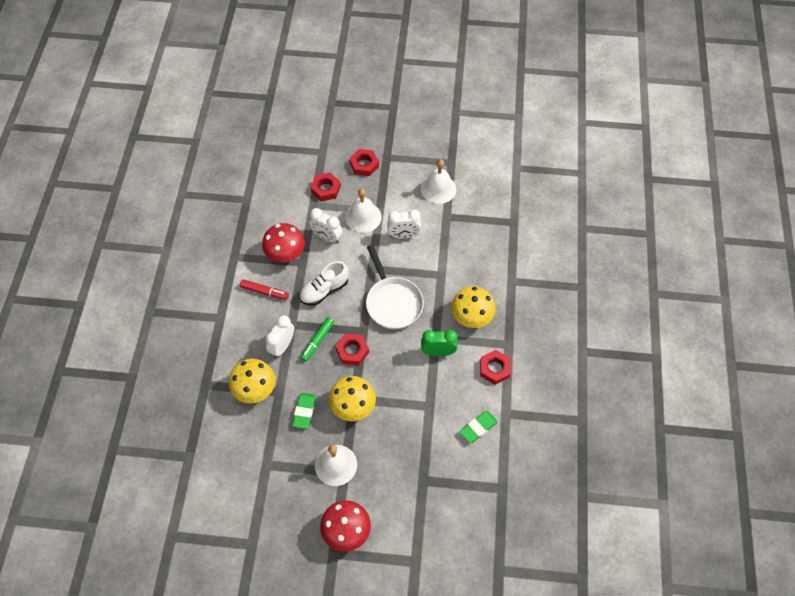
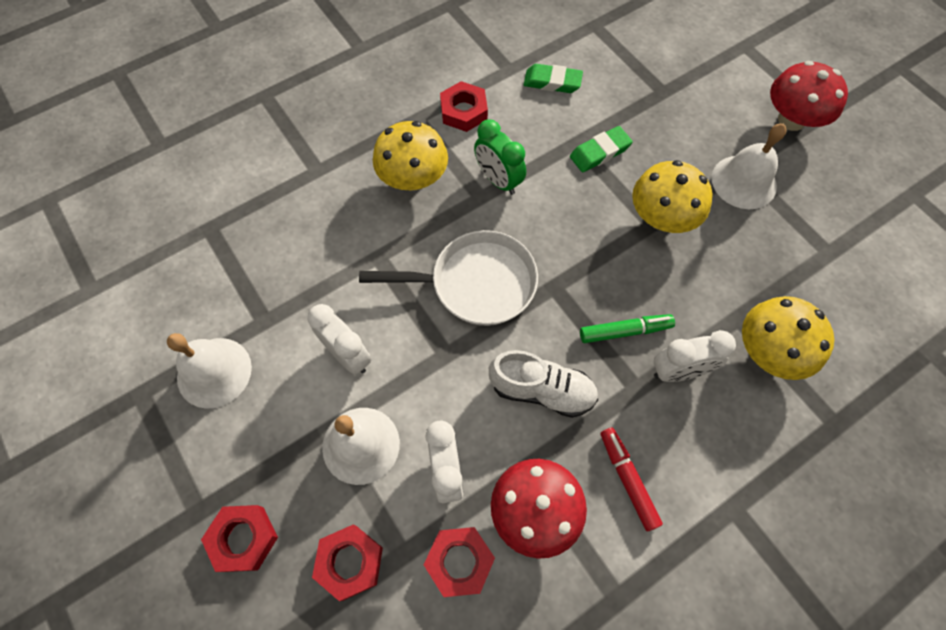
camera: 130 degrees left, 5 degrees up
(304, 411) = (727, 265): green eraser -> green eraser (600, 152)
(352, 351) = (594, 276): red nut -> red nut (459, 561)
(392, 302) = (476, 283): white pan -> white pan turned 60 degrees clockwise

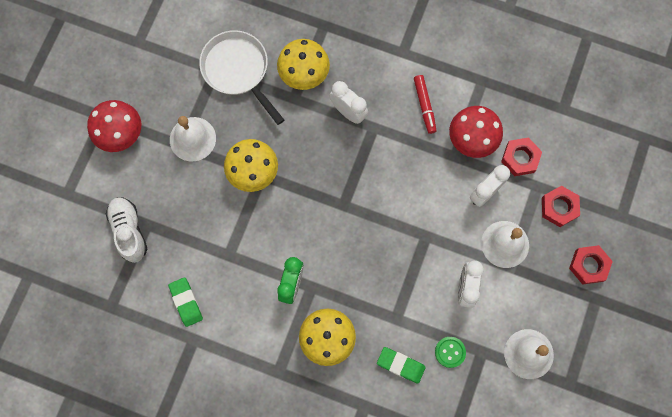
camera: 125 degrees left, 10 degrees up
(294, 287) = (450, 352): none -> green button
(464, 111) = (251, 345): red nut -> none
(476, 283) = (372, 249): white pan -> white pan (238, 70)
(542, 390) = (409, 173): white shoe -> white shoe (129, 231)
(600, 152) = (227, 235): green eraser -> green eraser (400, 365)
(625, 331) = (344, 151): green marker -> none
(627, 479) = (424, 106): red marker -> red marker turned 45 degrees counterclockwise

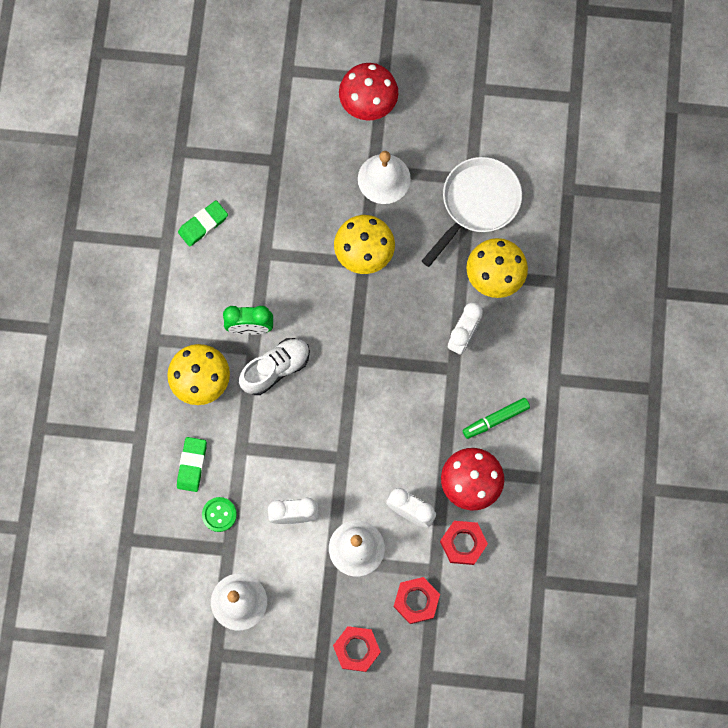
camera: 75 degrees right, 0 degrees up
(129, 231) = (264, 144): white shoe -> white shoe (276, 369)
(424, 106) = (495, 419): red marker -> green marker

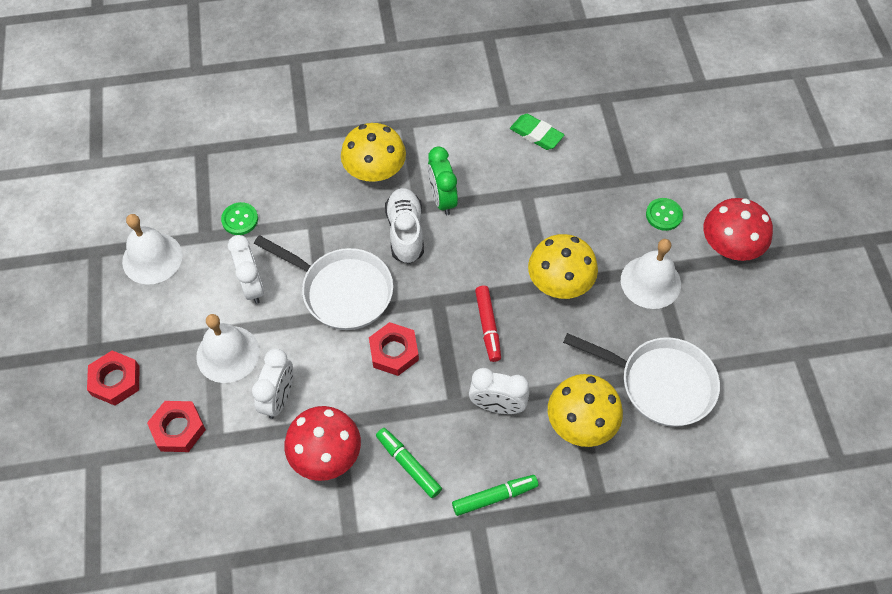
camera: 75 degrees right, 15 degrees down
(192, 465) = (286, 184): green eraser -> none
(276, 369) = (405, 232): white shoe -> white shoe turned 135 degrees counterclockwise
(321, 438) = (342, 291): none -> white pan
(322, 144) = (663, 215): none -> green button
(389, 324) = (488, 326): none -> red marker
(463, 543) = (253, 463): red nut -> red nut (394, 352)
(538, 360) = (495, 497): none -> green marker

